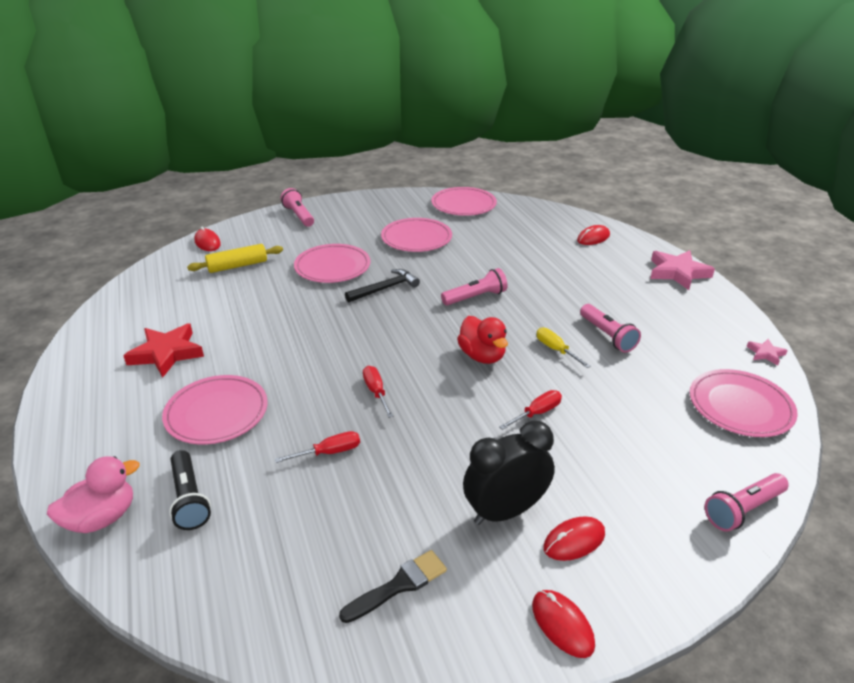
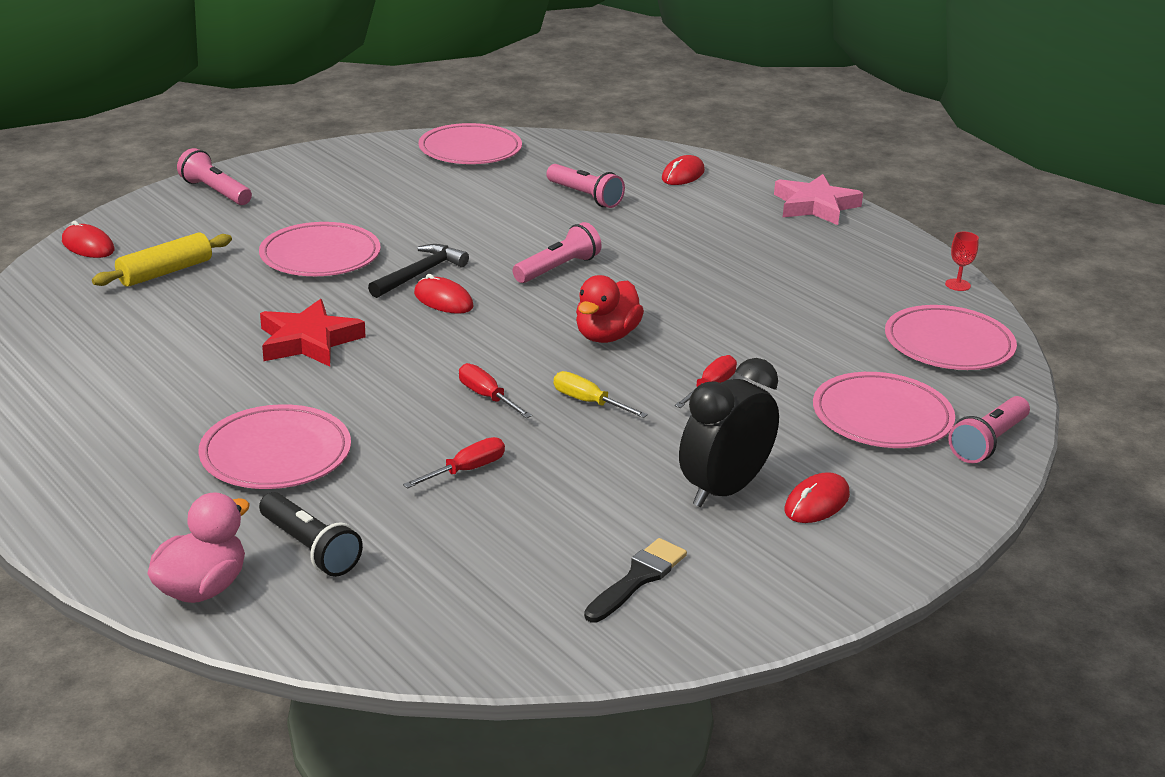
camera: 20 degrees left, 5 degrees down
(166, 353) = (141, 397): red star -> red star (308, 341)
(416, 238) = (425, 203): pink plate -> pink plate (882, 417)
(482, 356) = (606, 336): red duck -> red duck turned 75 degrees clockwise
(555, 349) = (699, 316): yellow screwdriver -> yellow screwdriver (587, 402)
(562, 625) = (839, 576): red mouse -> red mouse (443, 300)
(607, 336) = (757, 291): pink flashlight -> pink flashlight (585, 196)
(765, 354) = (957, 285): pink star -> red goblet

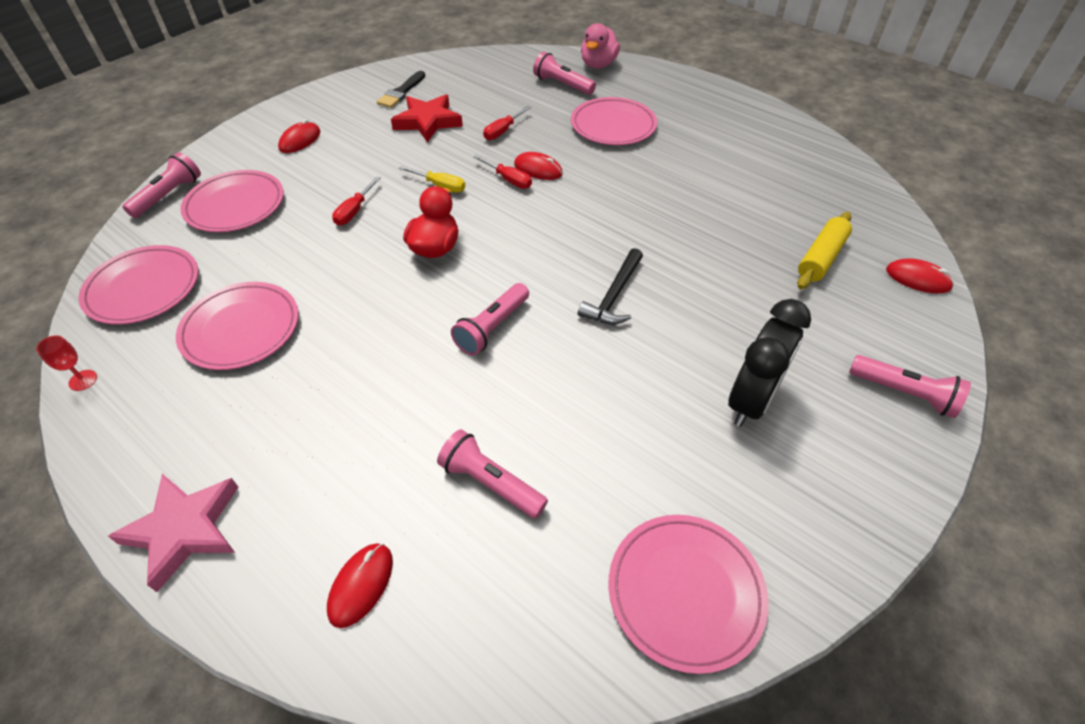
camera: 170 degrees right, 20 degrees up
(308, 341) = (653, 206): red star -> red star (428, 122)
(310, 548) = (562, 85): black flashlight -> pink flashlight
(320, 256) = (715, 304): pink plate -> pink plate (241, 329)
(443, 300) = (578, 266): red mouse -> red mouse (538, 169)
(724, 490) = (353, 140): black clock -> black clock (751, 401)

